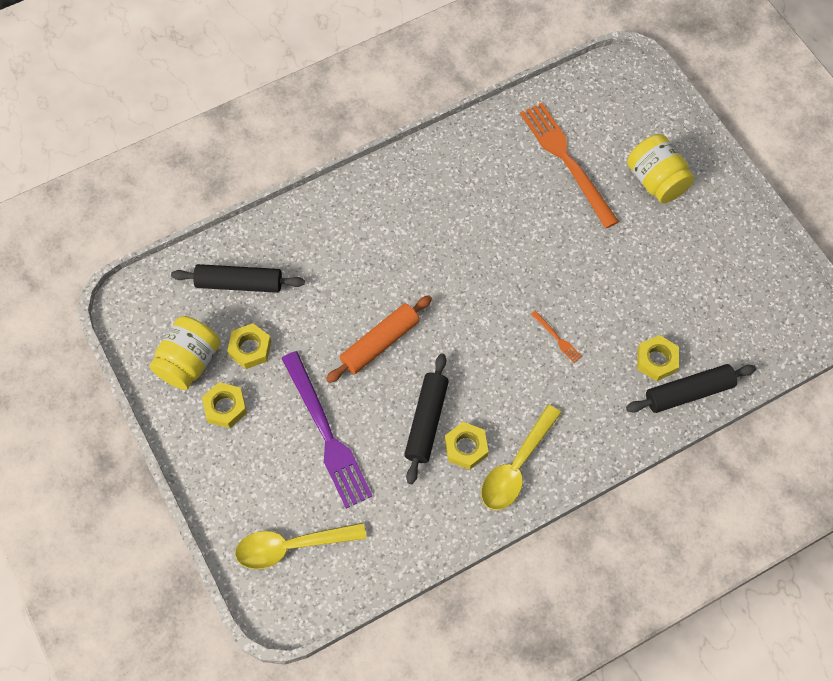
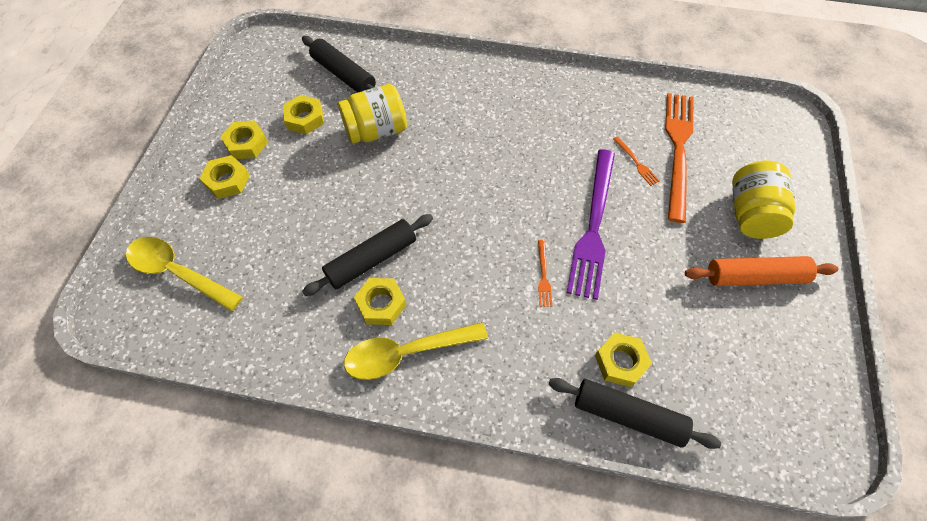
camera: 40 degrees right, 5 degrees down
(189, 362) = (258, 100): yellow jar -> yellow jar (376, 131)
(246, 449) = (227, 181): none -> yellow nut
(326, 433) = (291, 212): purple fork -> purple fork (593, 226)
(380, 343) = (397, 178): orange rolling pin -> orange rolling pin (755, 277)
(545, 195) = (636, 162): none -> orange fork

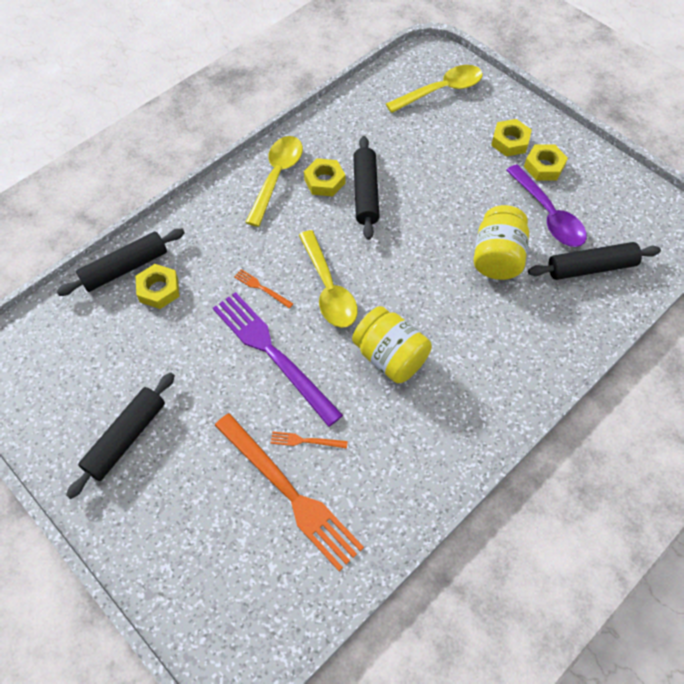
camera: 125 degrees right, 0 degrees up
(305, 119) = (548, 215): yellow nut -> purple spoon
(500, 225) = (328, 288): none -> yellow spoon
(751, 214) = (175, 493): yellow jar -> yellow jar (390, 357)
(755, 277) = (126, 438): orange rolling pin -> black rolling pin

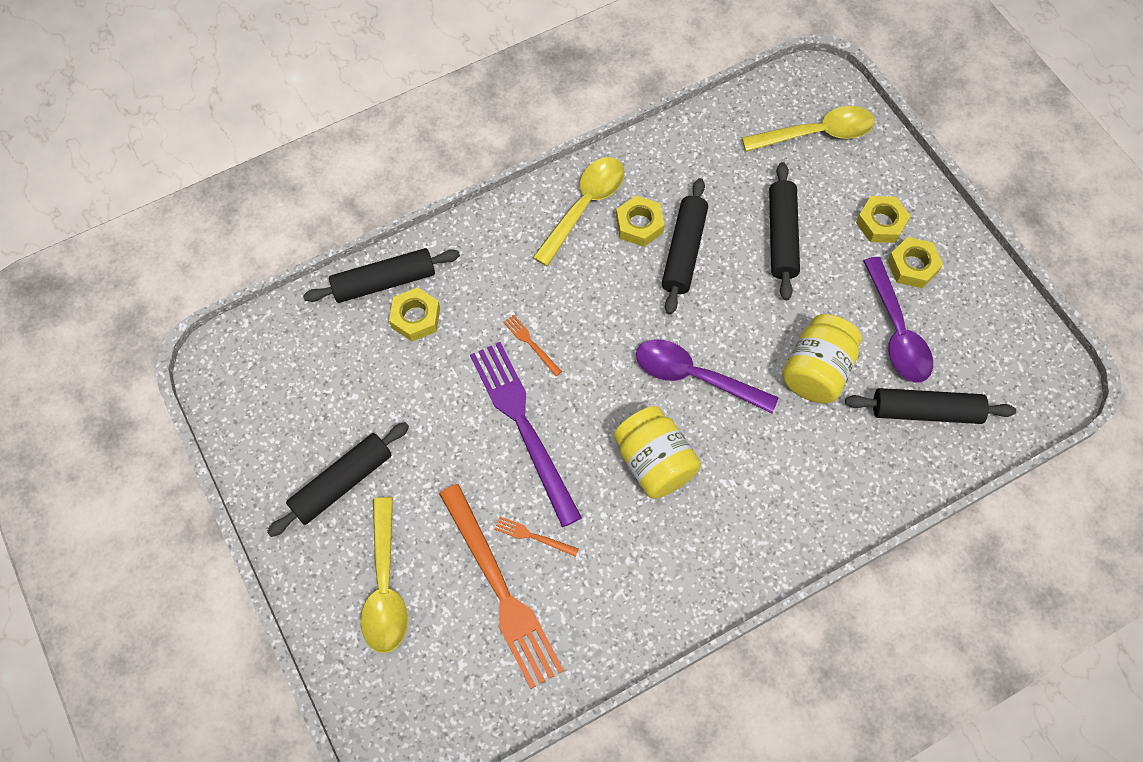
camera: 15 degrees right, 5 degrees up
(328, 288) = (607, 362): yellow spoon -> yellow spoon (385, 586)
(402, 283) = (694, 377): none -> purple spoon
(438, 166) = (781, 236): none -> black rolling pin

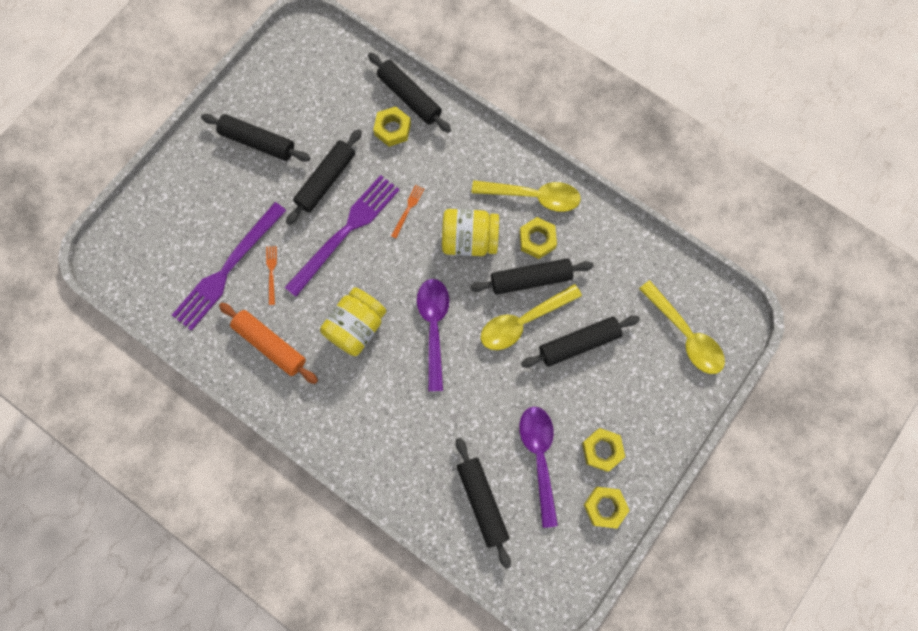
camera: 65 degrees right, 10 degrees up
(385, 586) = (202, 200): yellow spoon -> yellow spoon (523, 321)
(442, 421) = (326, 180): none -> black rolling pin
(500, 590) = (228, 269): orange fork -> purple fork
(630, 575) = (270, 345): none -> orange rolling pin
(816, 371) = (477, 410): yellow jar -> yellow jar (469, 240)
(881, 223) = (628, 412): yellow nut -> yellow nut (604, 507)
(896, 331) = (539, 457): purple spoon -> purple spoon turned 120 degrees clockwise

